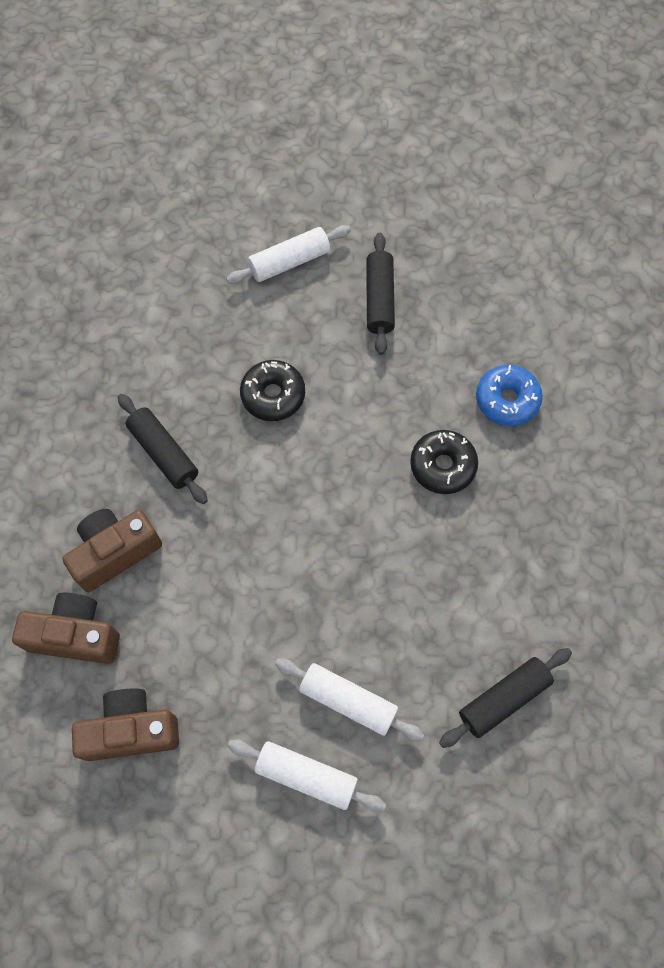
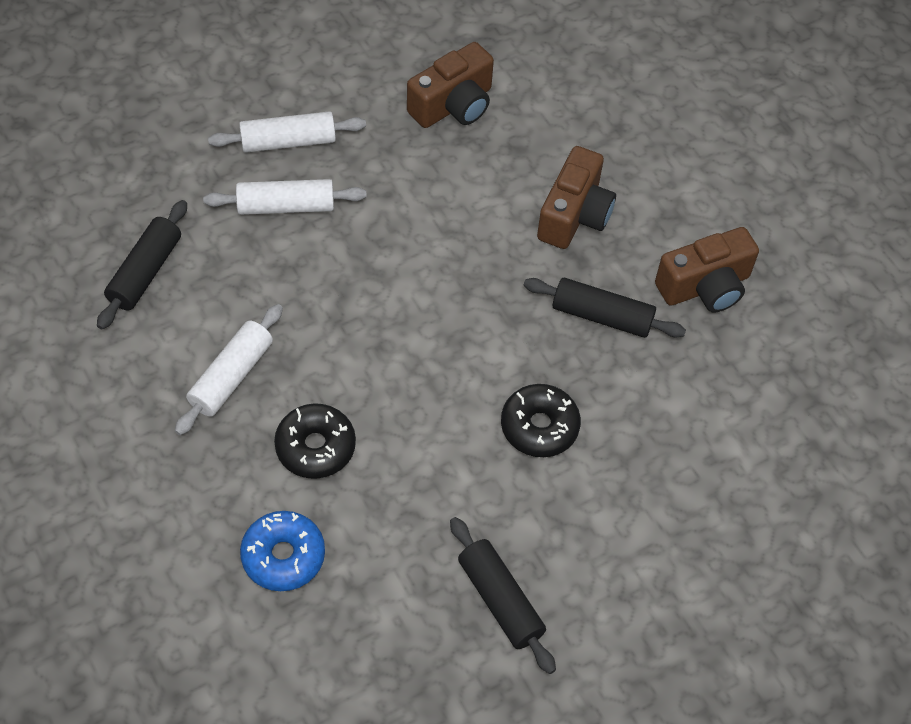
camera: 145 degrees right, 10 degrees down
(75, 635) = (554, 142): brown camera -> brown camera (705, 286)
(289, 262) = (635, 589): white rolling pin -> white rolling pin (231, 376)

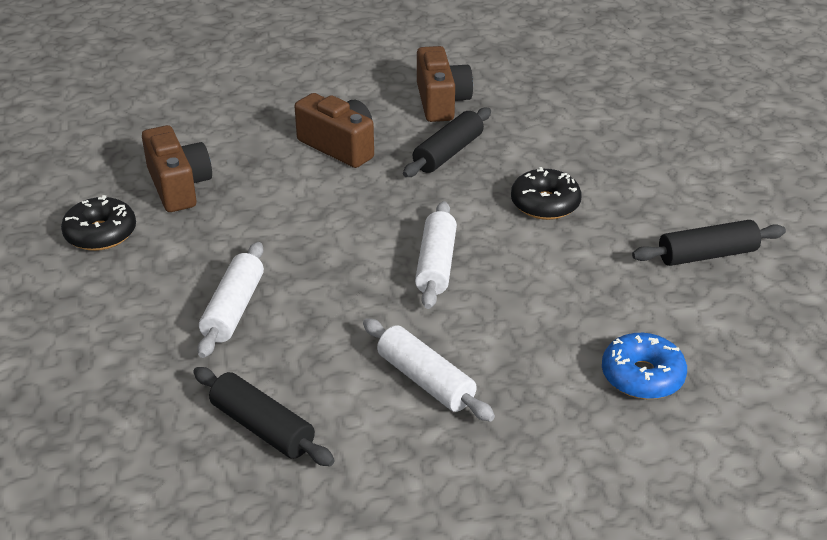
camera: 70 degrees left, 20 degrees down
(288, 141) = (152, 294): white rolling pin -> white rolling pin (436, 264)
(315, 447) = (527, 335): black donut -> black donut (101, 234)

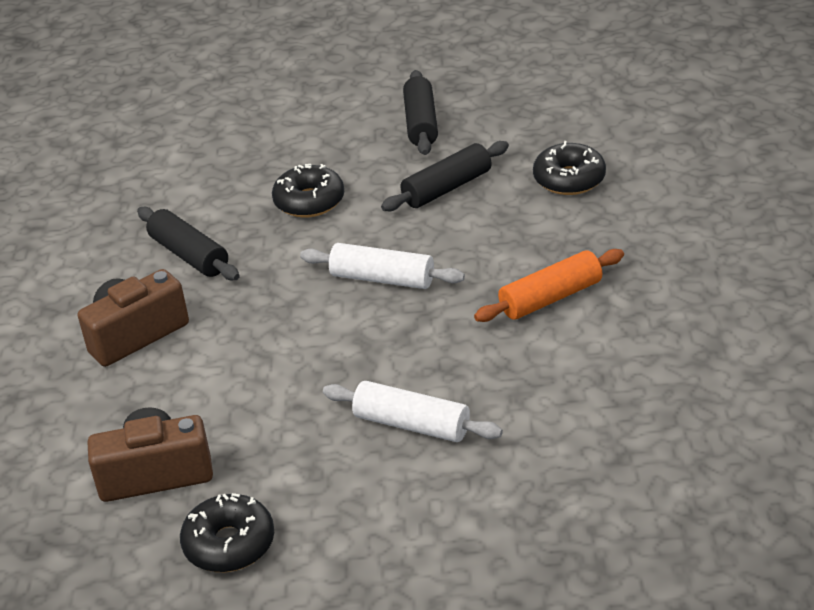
camera: 75 degrees left, 0 degrees up
(262, 427) = (596, 405): black rolling pin -> black rolling pin (447, 188)
(425, 380) = (550, 298): white rolling pin -> orange rolling pin
(441, 102) = (82, 252): brown camera -> none
(642, 376) = (569, 179): blue donut -> black donut

